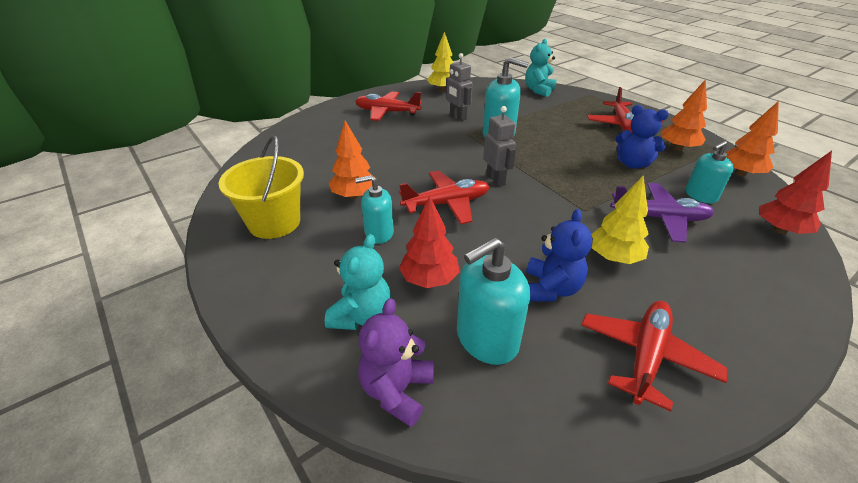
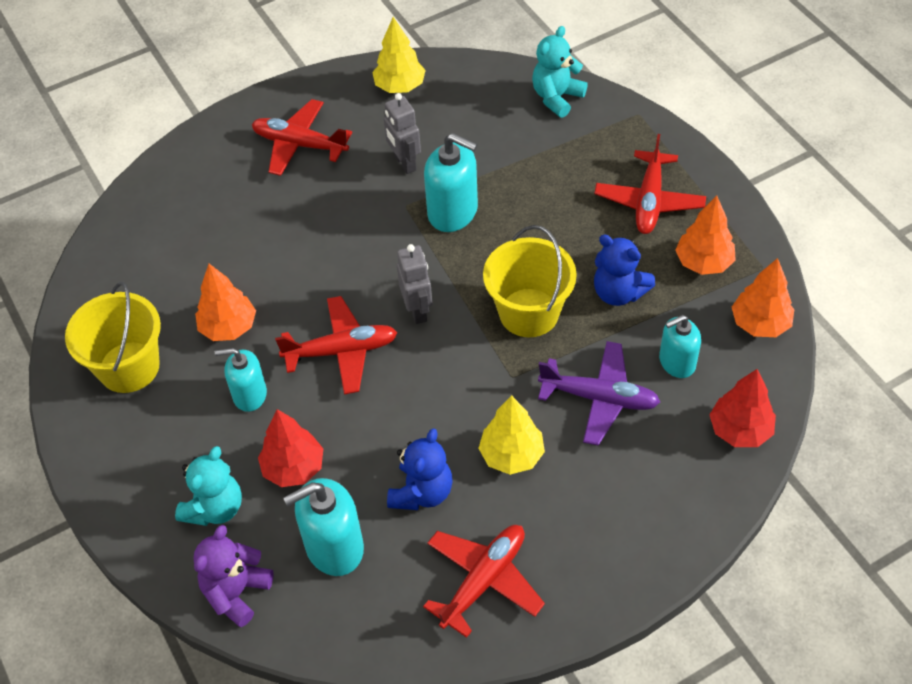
camera: 10 degrees right, 15 degrees up
(576, 176) = (529, 313): none -> yellow bucket

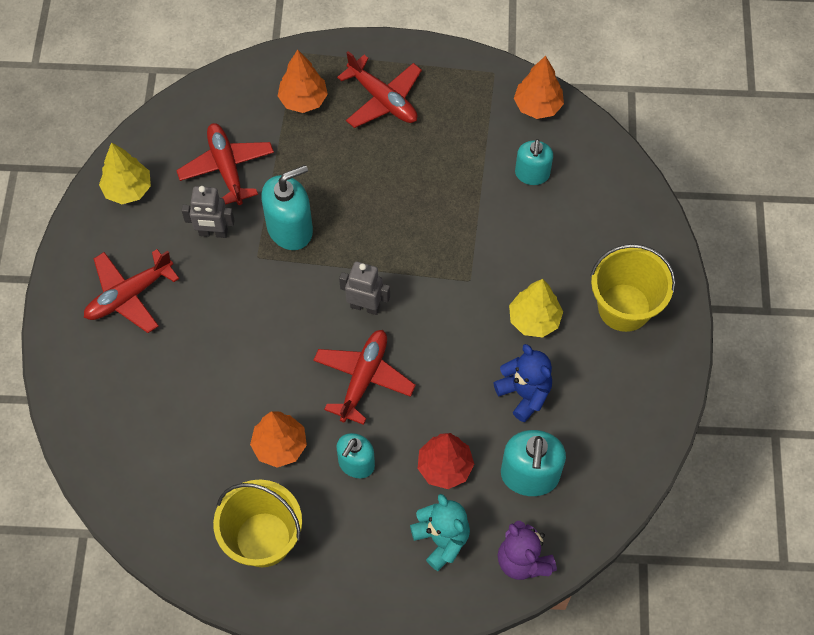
camera: 60 degrees left, 10 degrees up
(483, 581) = (619, 395): red plane -> red plane (227, 168)
(529, 313) = (422, 236): yellow bucket -> yellow bucket (624, 307)
(556, 97) = (234, 92): turquoise teddy bear -> none
(599, 398) = (527, 238): purple plane -> none
(618, 292) = (448, 170): blue teddy bear -> none
(703, 263) = (462, 104): orange tree -> orange tree (303, 100)
(740, 430) = (610, 174): red tree -> none

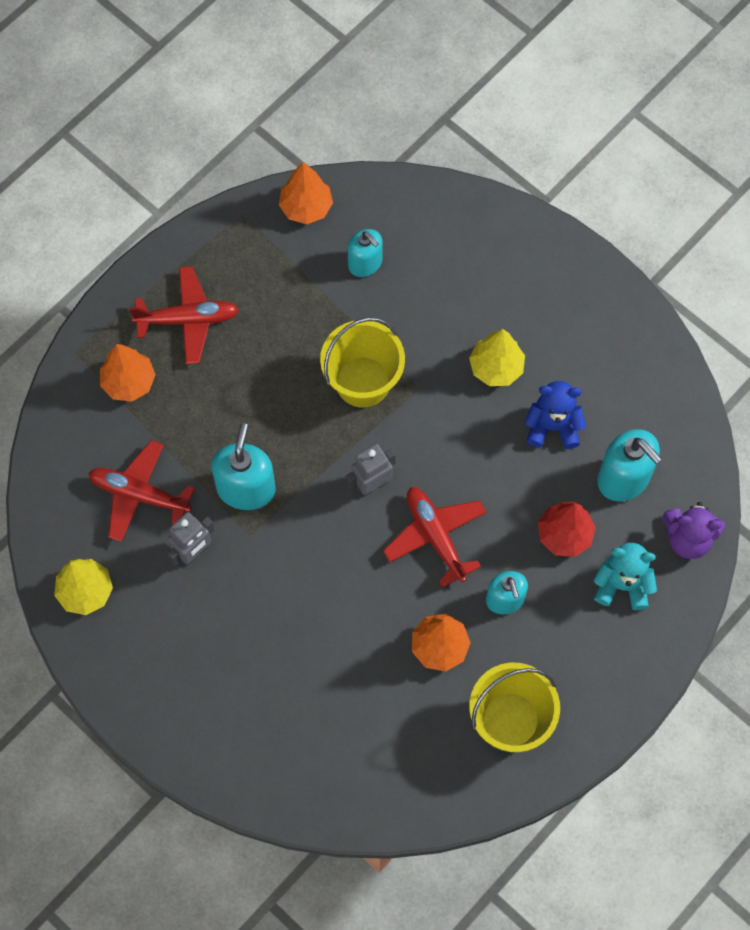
camera: 50 degrees left, 5 degrees up
(129, 295) = (193, 666): red plane -> none
(624, 307) = (543, 294): yellow bucket -> yellow bucket (363, 382)

